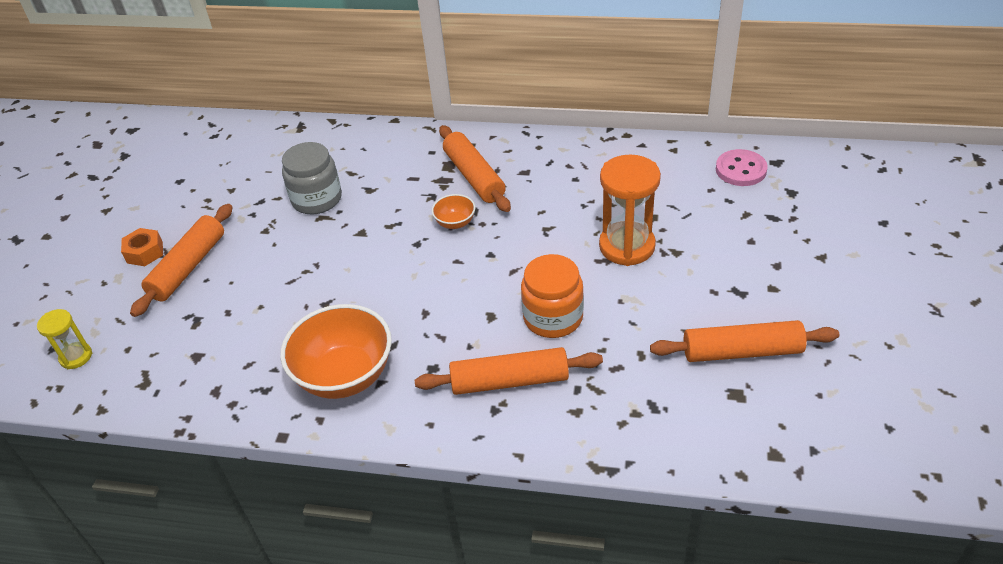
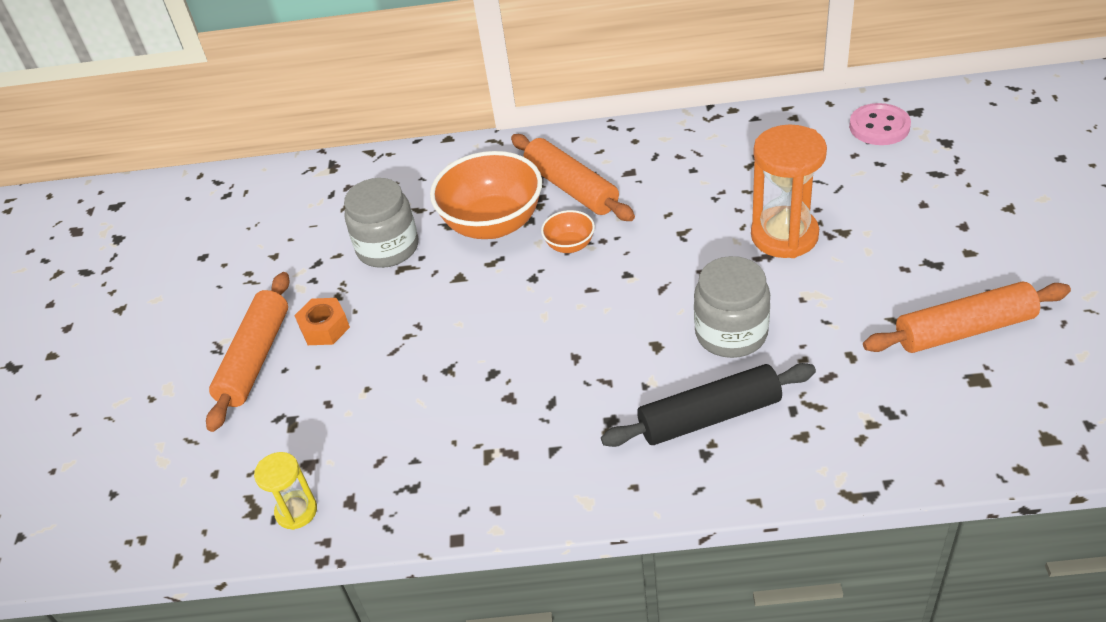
camera: 10 degrees left, 0 degrees up
(76, 357) = (150, 496): yellow hourglass -> yellow hourglass (296, 511)
(145, 252) = (191, 351): orange nut -> orange nut (324, 328)
(345, 375) = (506, 450): orange bowl -> orange bowl (493, 224)
(509, 381) = (709, 416): orange rolling pin -> black rolling pin
(553, 317) = (731, 333): orange jar -> grey jar

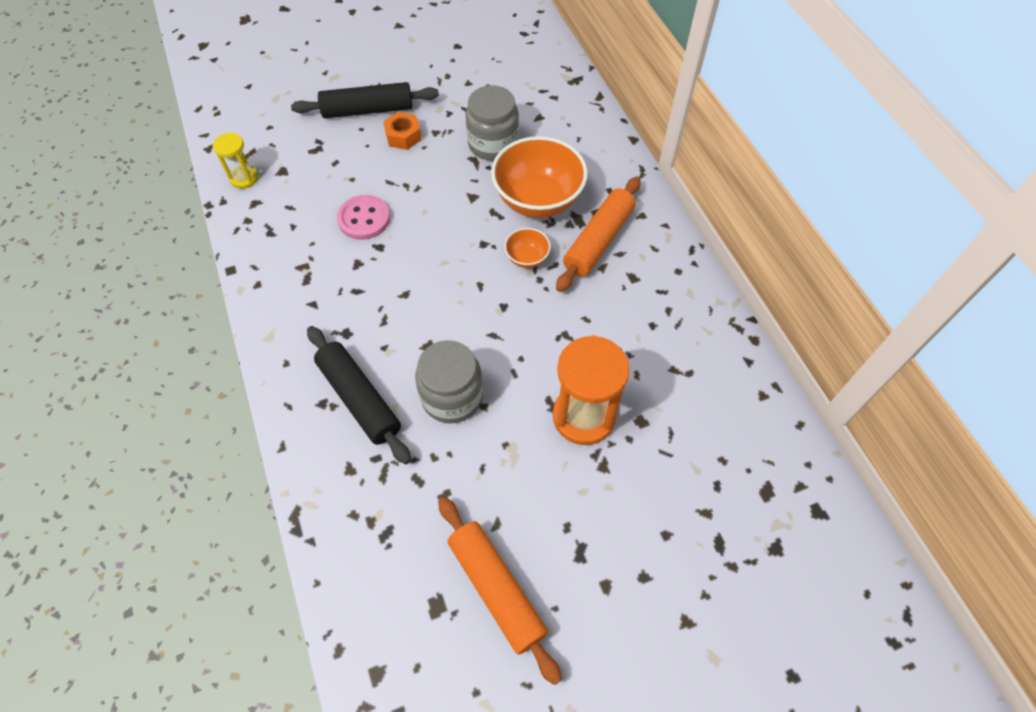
camera: 65 degrees right, 15 degrees up
(255, 358) = (367, 110): orange rolling pin -> black rolling pin
(879, 127) = (777, 478): pink button -> pink button (364, 219)

